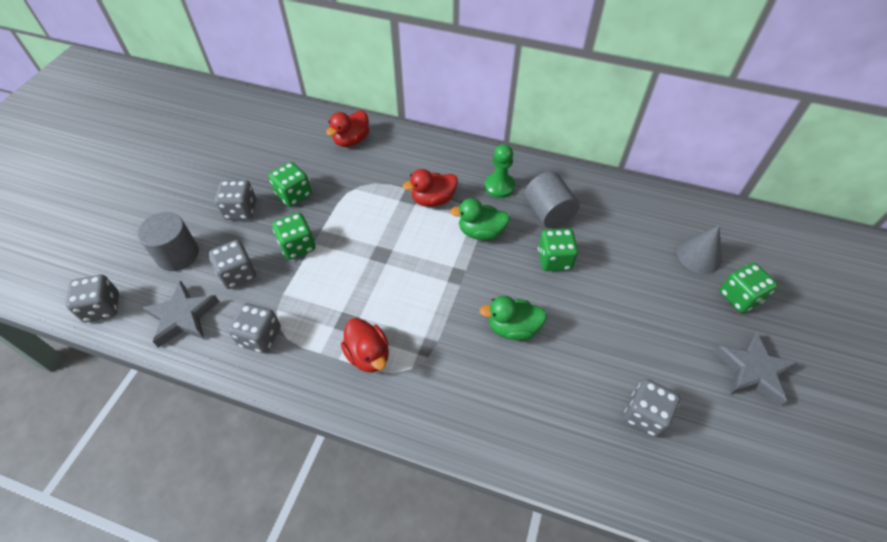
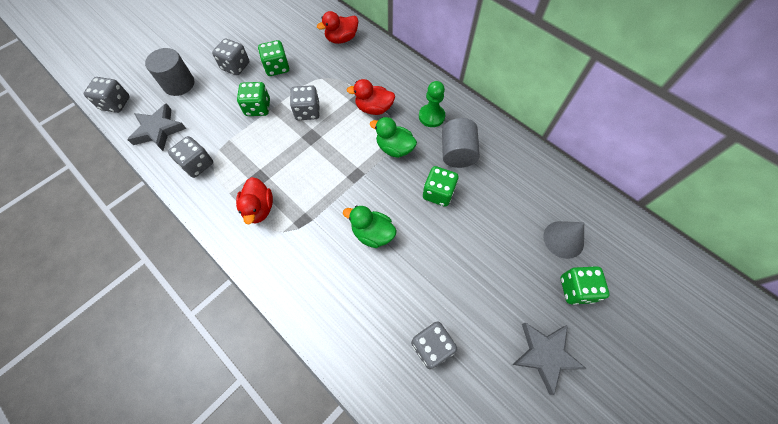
camera: 25 degrees right, 10 degrees up
(238, 274) = (208, 113): grey dice -> grey dice (307, 111)

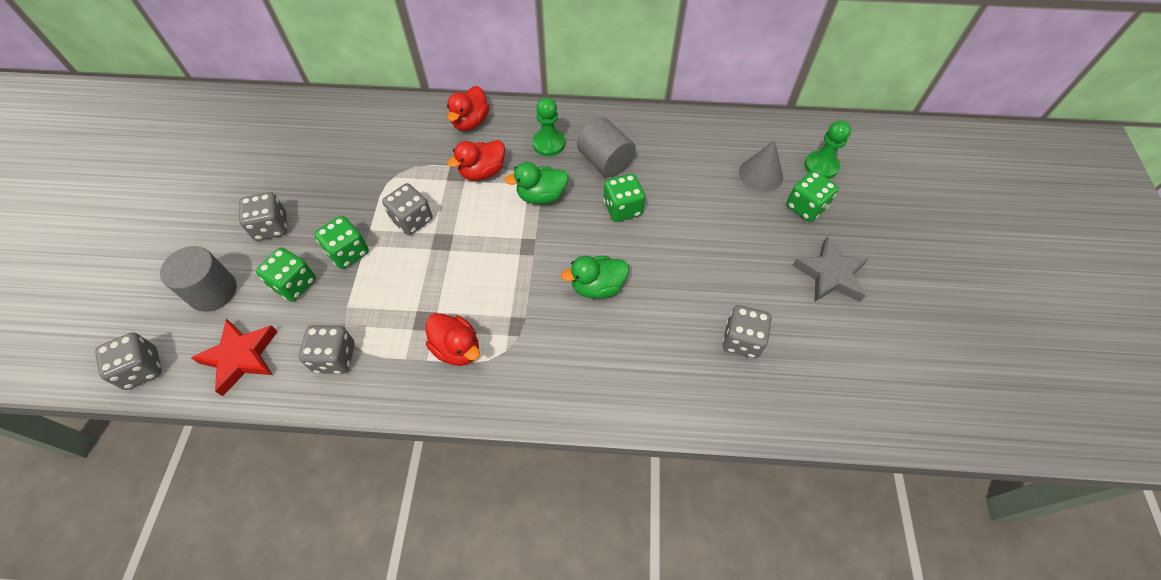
camera: 40 degrees left, 5 degrees down
(158, 130) = (241, 357): grey star -> red star
(277, 67) = (327, 197): green dice -> green dice (294, 284)
(341, 39) = (375, 124): red duck -> red duck (470, 122)
(620, 267) = (821, 166): none -> green pawn

